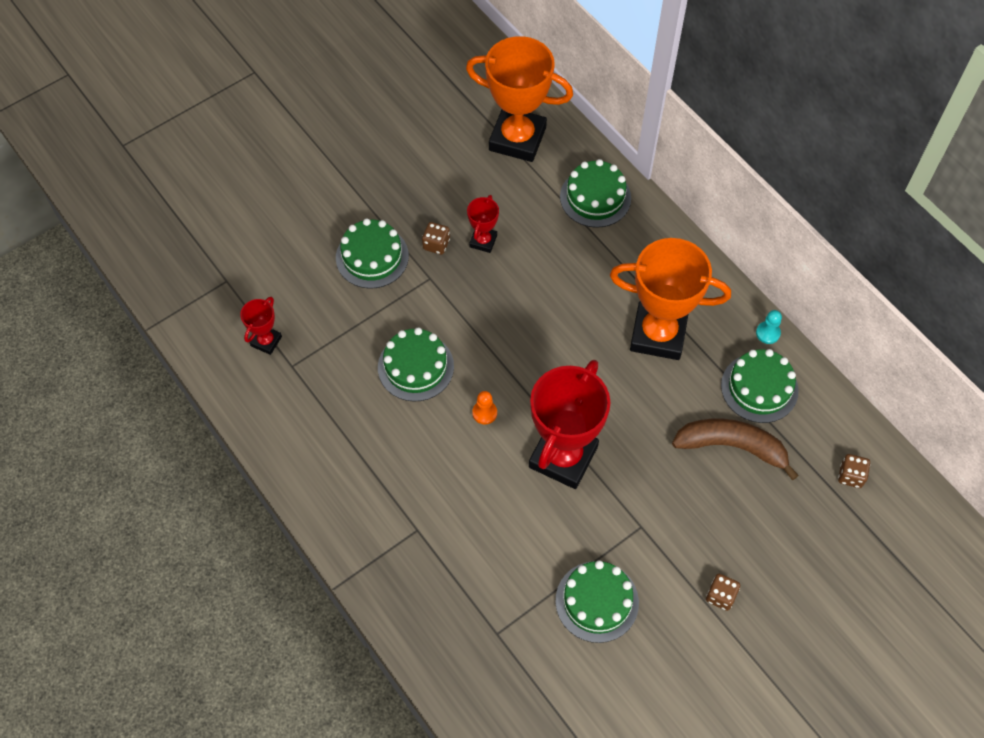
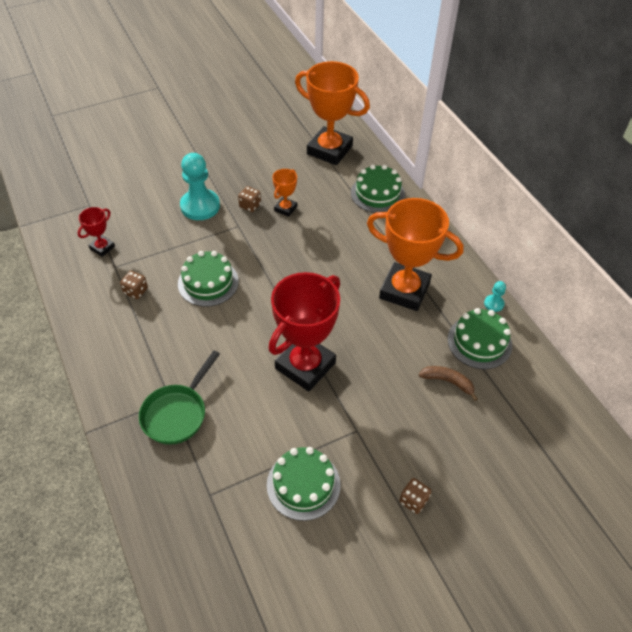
camera: 10 degrees right, 10 degrees down
(372, 257) = (200, 206): green cake -> turquoise pawn
(431, 545) = (177, 413): none -> green pan
(483, 241) = (285, 208): red trophy -> orange trophy
(484, 413) = (251, 323): orange pawn -> none
(732, 446) = (448, 382): brown banana -> brown banana, size x0.58
(850, 476) = (547, 422): brown dice -> brown dice (136, 291)

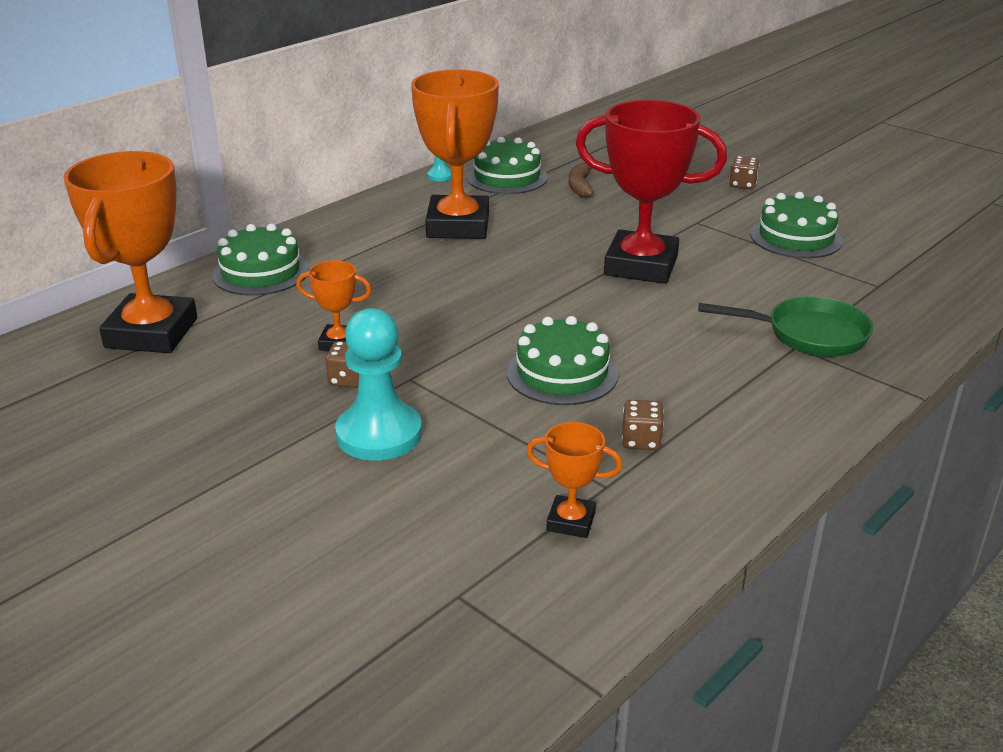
camera: 110 degrees left, 20 degrees down
(102, 247) = (571, 521): red trophy -> orange trophy

